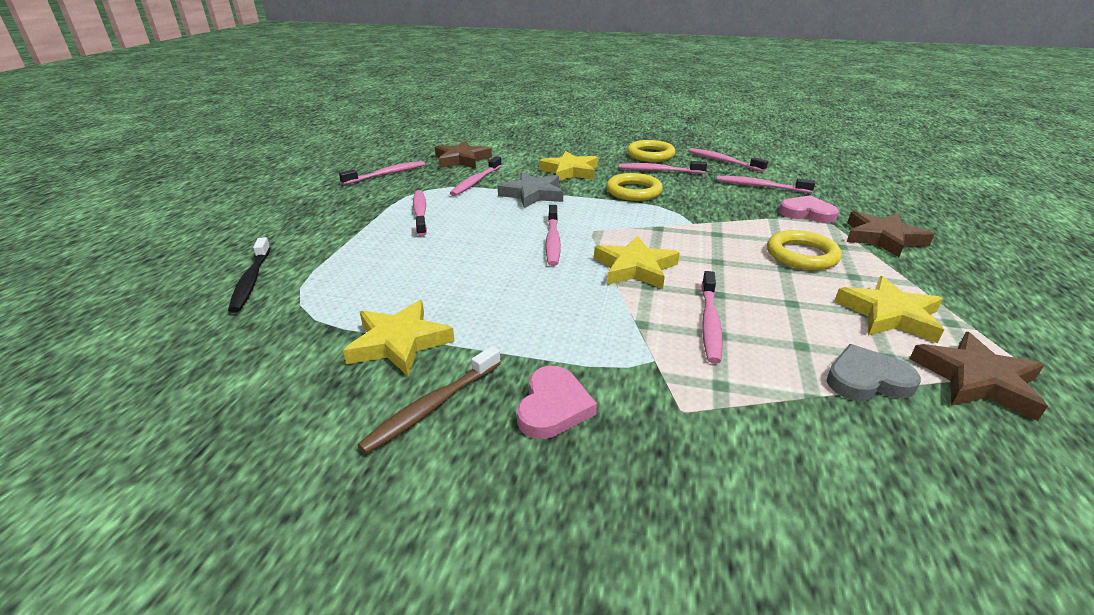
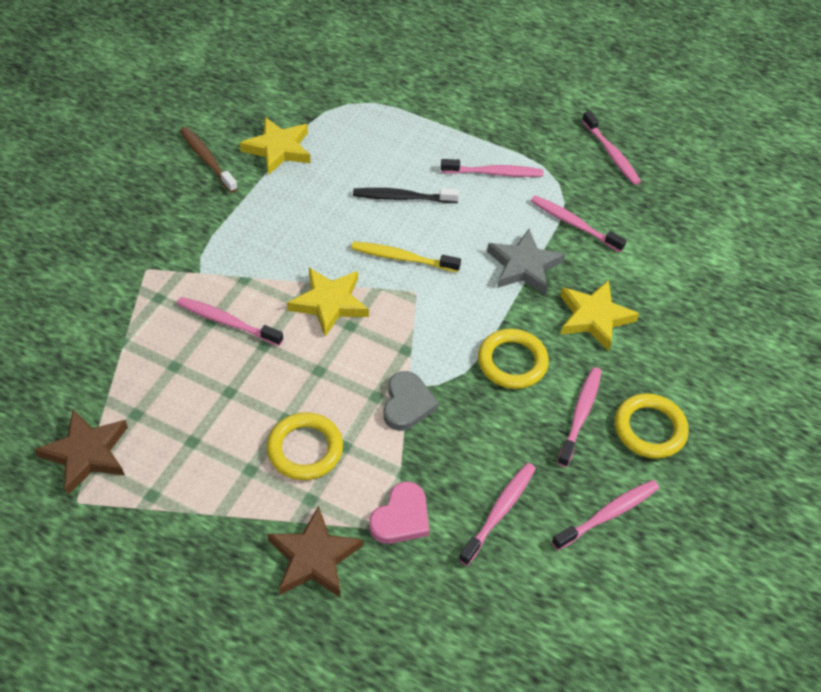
camera: 100 degrees right, 20 degrees up
(251, 281) = (392, 78): black toothbrush -> black toothbrush (402, 198)
(462, 159) = (654, 221): brown star -> none
(553, 241) = (402, 258): pink toothbrush -> yellow toothbrush
(553, 407) = (180, 210): pink heart -> none
(867, 379) = (122, 384): grey heart -> grey heart (407, 404)
(889, 315) = (182, 455): yellow star -> none

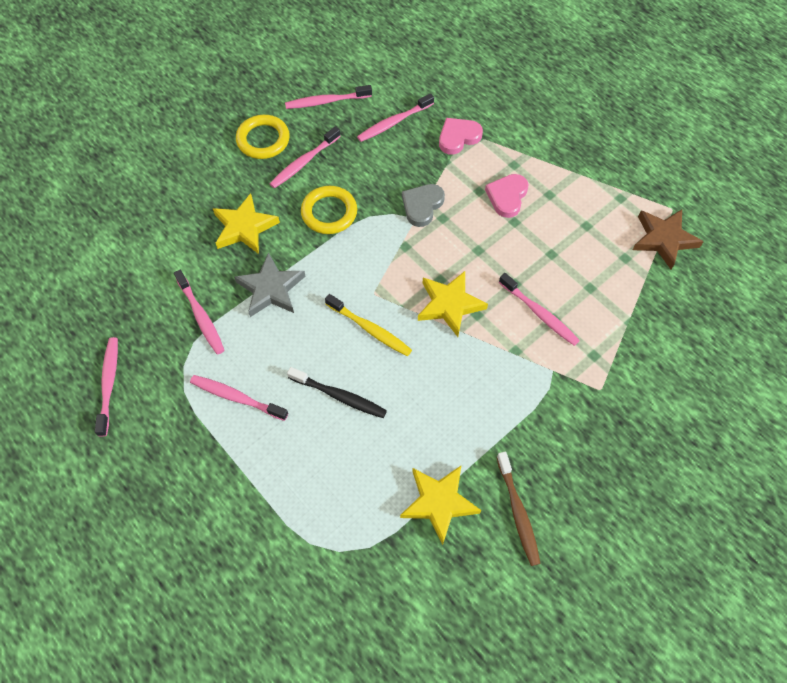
camera: 155 degrees left, 10 degrees up
(305, 449) = (507, 197): yellow ring -> pink heart
(314, 557) = (522, 132): brown star -> none

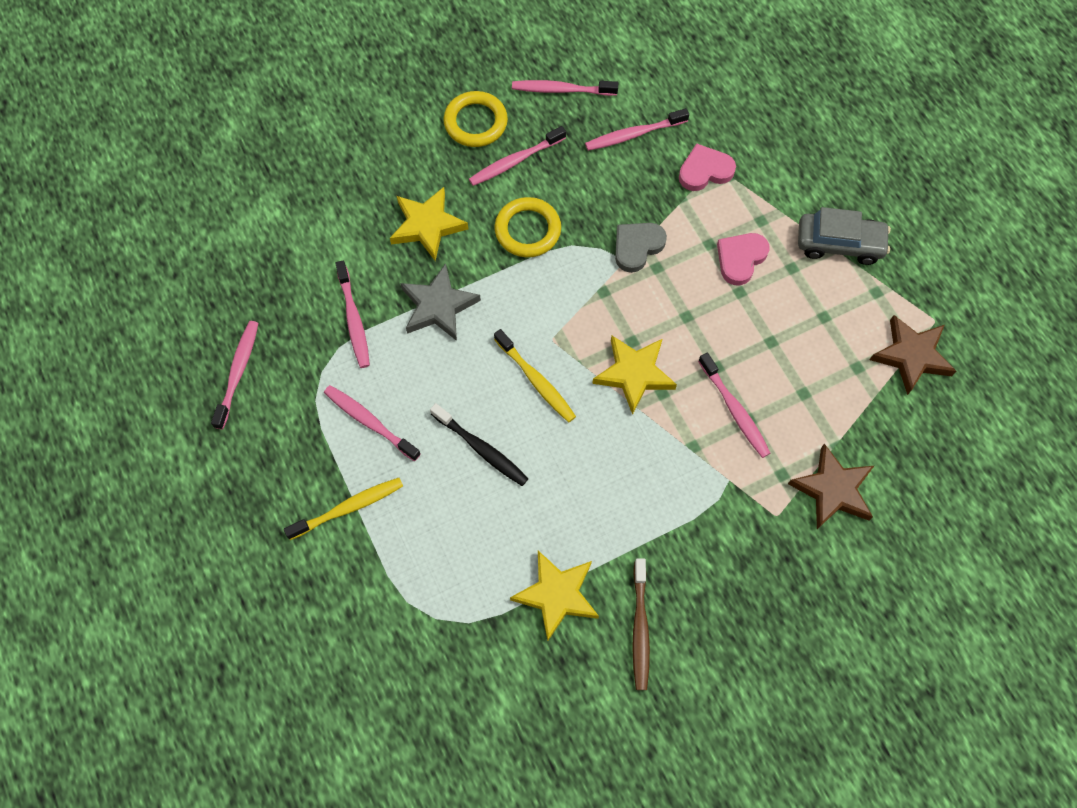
camera: 15 degrees right, 5 degrees up
(236, 475) = (348, 508): none -> yellow toothbrush
(580, 168) = (839, 244): none -> grey car
(638, 357) = (832, 490): none -> brown star

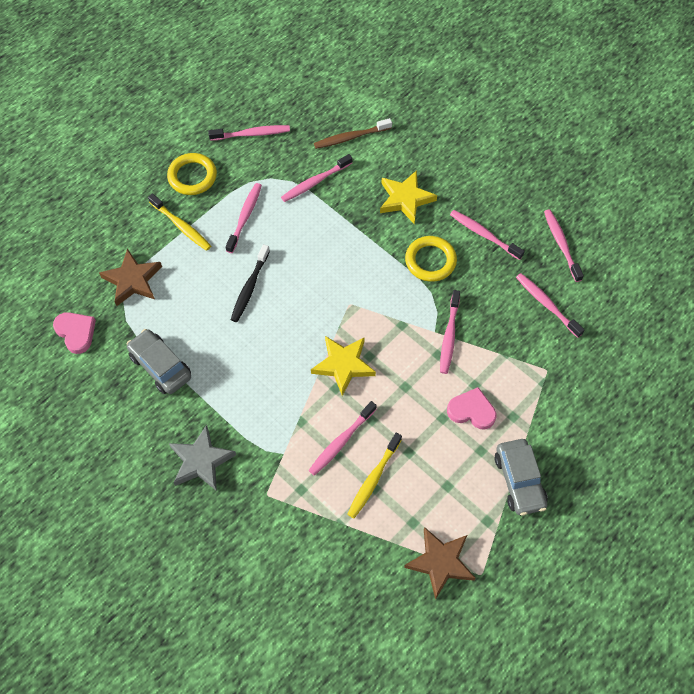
camera: 70 degrees right, 5 degrees down
(438, 306) = (346, 226): grey star -> grey star (201, 461)
(475, 122) = (504, 199): yellow ring -> yellow ring (192, 176)
(536, 380) = (313, 304): yellow toothbrush -> yellow toothbrush (373, 479)
(556, 595) = (160, 366): yellow star -> grey car
(637, 247) = (449, 336): grey heart -> pink toothbrush
(640, 628) = (153, 426): brown toothbrush -> brown toothbrush (351, 137)
(705, 171) = (539, 363): pink heart -> pink heart (76, 332)
(832, 490) = (301, 530): brown star -> brown star (132, 280)

